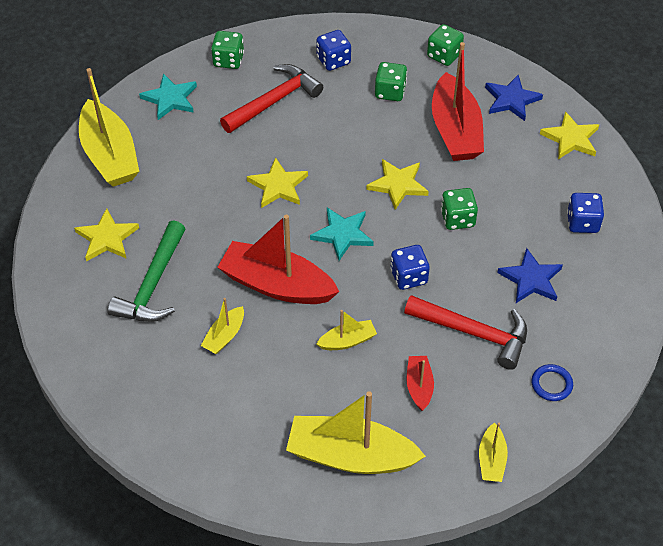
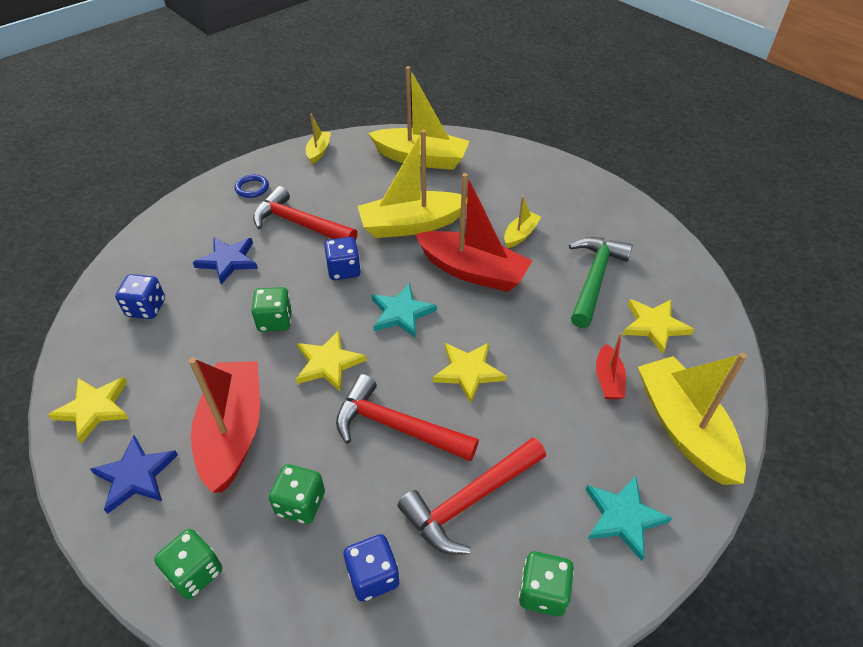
camera: 175 degrees left, 5 degrees down
(332, 142) = (396, 427): none -> red hammer
(347, 341) = (411, 225): yellow boat -> yellow boat, size x2.08
(419, 386) = (358, 193): red boat -> red boat (608, 379)

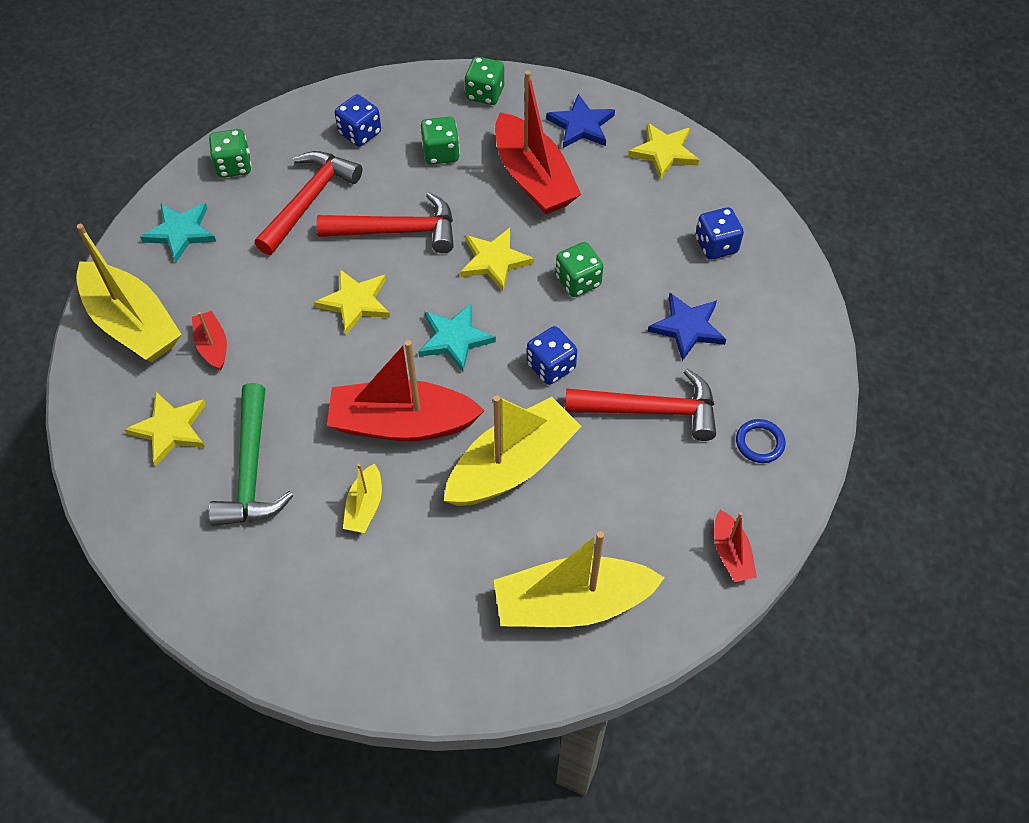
camera: 155 degrees right, 10 degrees up
(319, 151) = (731, 553): yellow boat -> red boat

